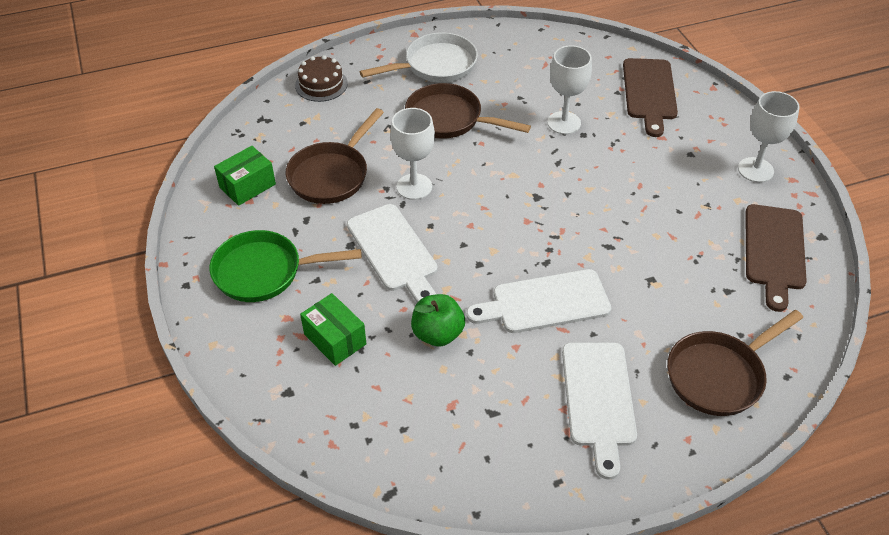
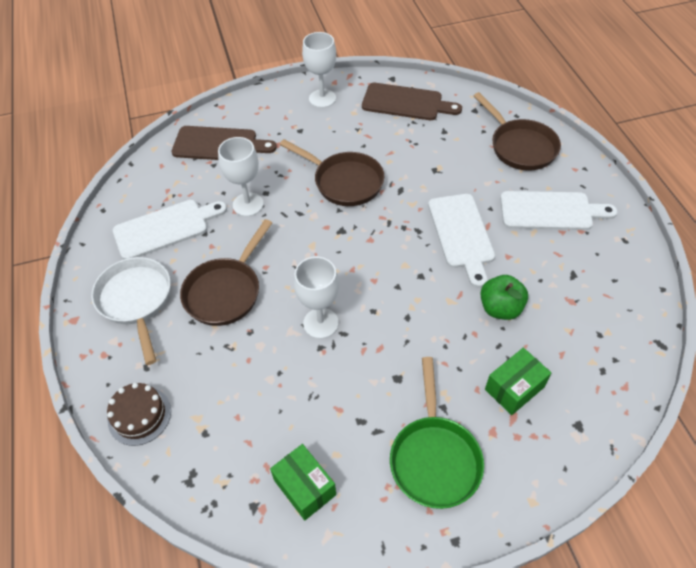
camera: 85 degrees left, 5 degrees up
(331, 175) = (296, 399): brown pan -> brown pan (344, 182)
(394, 251) = (406, 340): white cutting board -> white cutting board (165, 228)

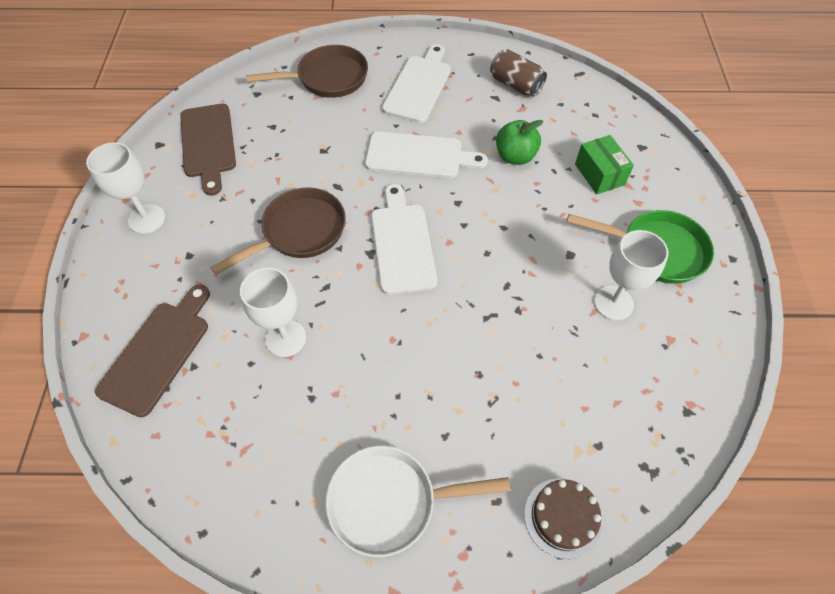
camera: 75 degrees left, 5 degrees up
(165, 228) = (280, 446): white cutting board -> white cutting board (402, 243)
(225, 291) = (413, 389): brown pan -> none
(305, 487) = (672, 361): green box -> none
(320, 323) = (488, 302): white goblet -> white goblet (613, 303)
(406, 103) = (208, 144): brown cutting board -> brown cutting board turned 135 degrees clockwise
(602, 288) = (515, 85): none -> brown can

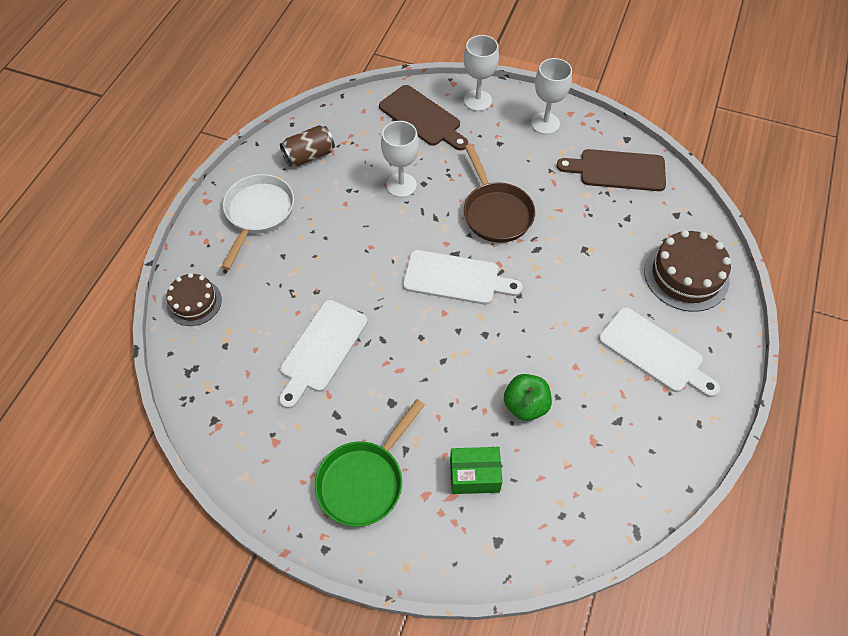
camera: 110 degrees right, 0 degrees up
(328, 78) = (686, 275): brown pan -> brown cake
(419, 156) = (553, 321): white cutting board -> white cutting board (321, 349)
(515, 85) = (633, 450): brown can -> brown can (309, 156)
(613, 303) = (329, 414): white goblet -> white goblet (477, 100)

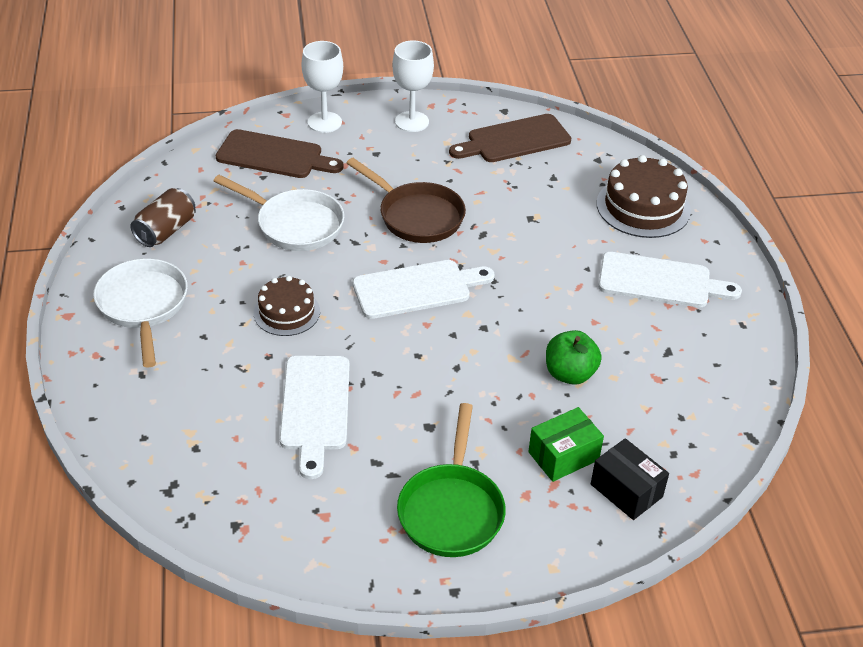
camera: 30 degrees left, 15 degrees down
(194, 302) = (125, 420): brown cake -> brown cake (287, 312)
(401, 185) = (295, 224): white goblet -> white pan
(503, 529) = (626, 490): none -> black box

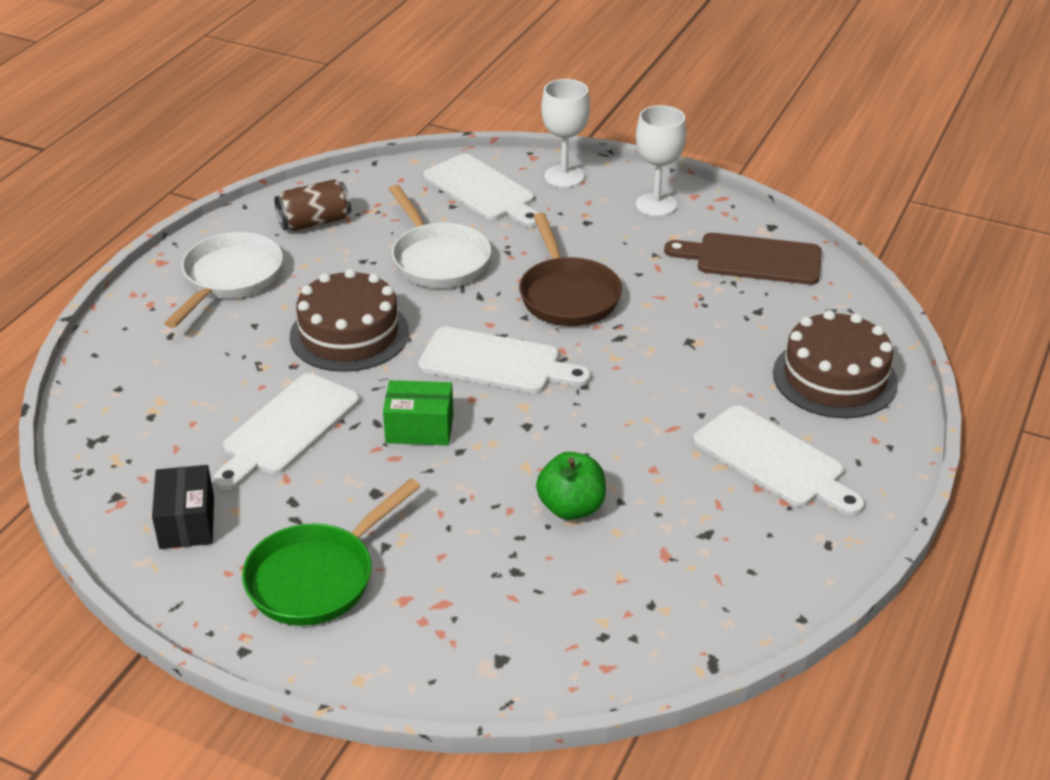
camera: 35 degrees right, 5 degrees down
(274, 156) = (482, 191): brown cutting board -> white cutting board
(287, 312) = (349, 334): brown cake -> brown cake, size x1.57
(563, 456) = (481, 582): green box -> green box (419, 428)
(626, 490) = (512, 646): black box -> black box (187, 522)

